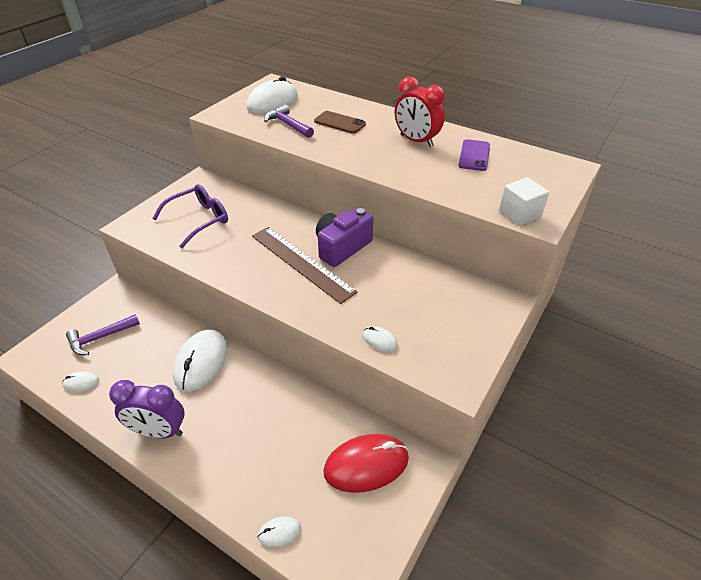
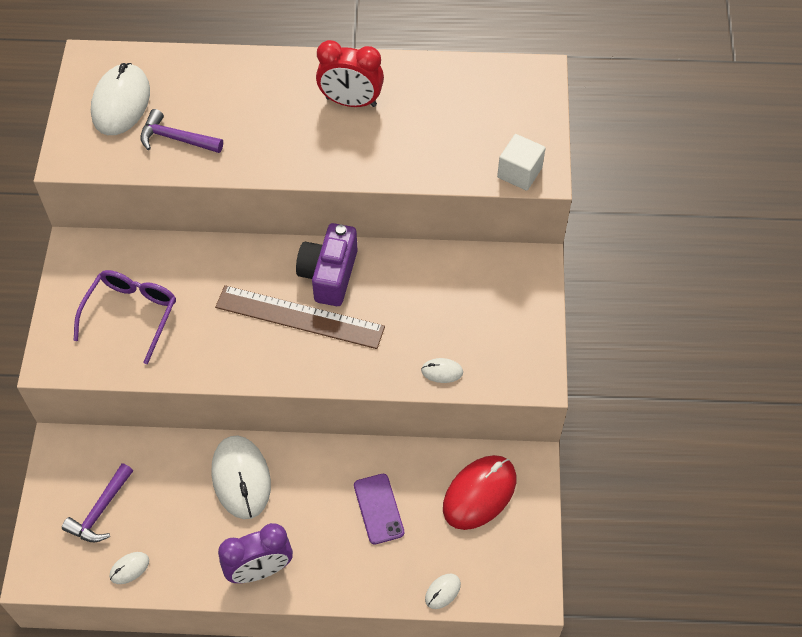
camera: 30 degrees left, 15 degrees up
(339, 123) = (238, 107): brown phone -> none
(474, 155) = (429, 99): purple phone -> purple phone (378, 509)

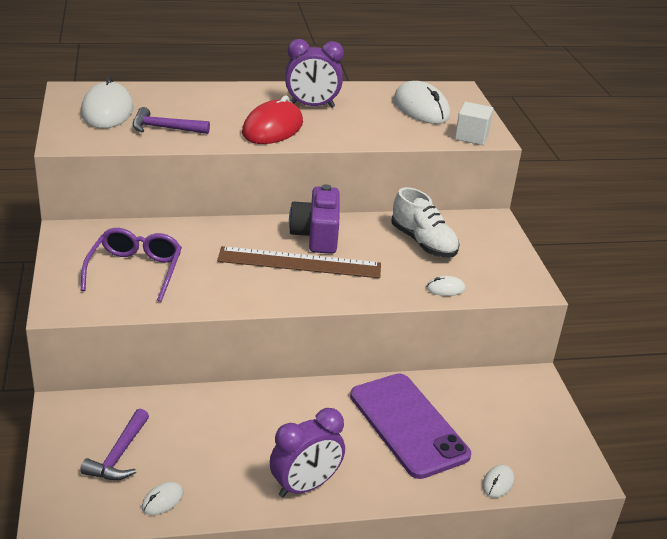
camera: 15 degrees left, 25 degrees down
(241, 478) = (262, 415): white mouse -> white mouse (421, 108)
(351, 102) = (312, 106): red clock -> purple clock
(378, 509) = (408, 425): purple phone -> purple phone, size x1.88
(442, 296) = (423, 243): none -> white shoe
(479, 493) = (499, 404): red mouse -> red mouse (272, 128)

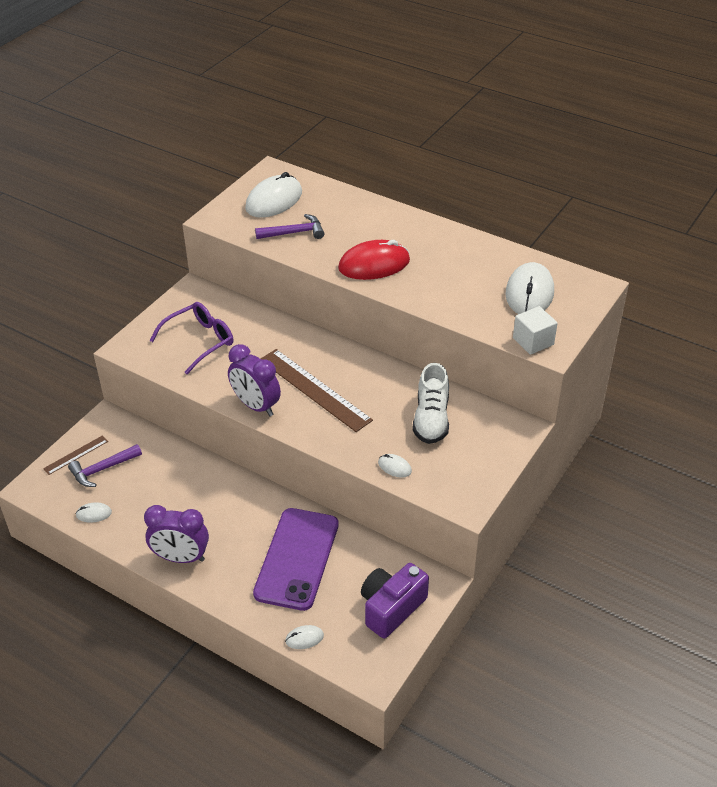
camera: 45 degrees right, 10 degrees up
(69, 458) = (76, 455): none -> brown ruler
(164, 128) = (294, 233): purple hammer -> purple hammer turned 120 degrees clockwise
(312, 106) = (435, 254): purple clock -> purple clock (256, 406)
(316, 235) = (356, 372): purple camera -> purple camera (391, 608)

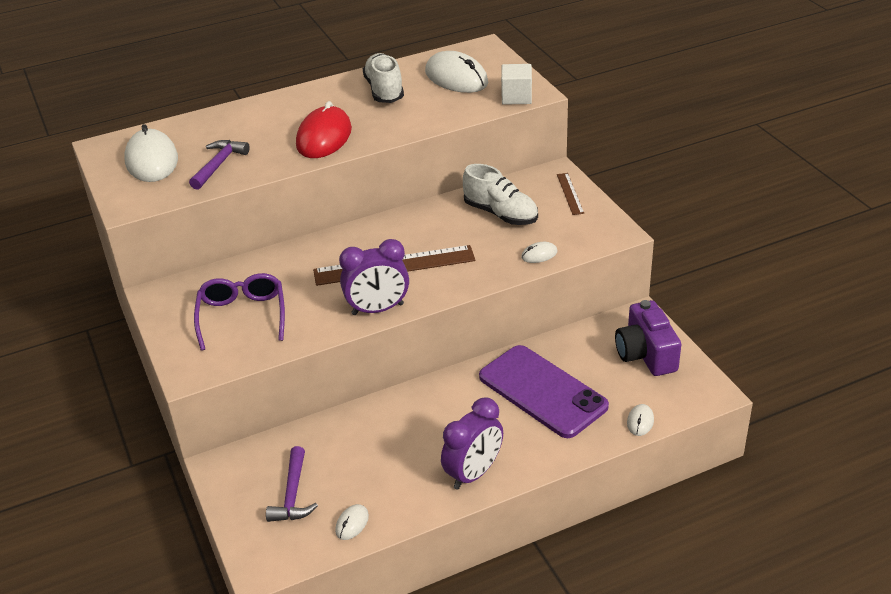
camera: 55 degrees left, 5 degrees down
(76, 455) = (248, 510): brown ruler -> brown ruler (570, 193)
(470, 263) = (384, 90): none -> white shoe

